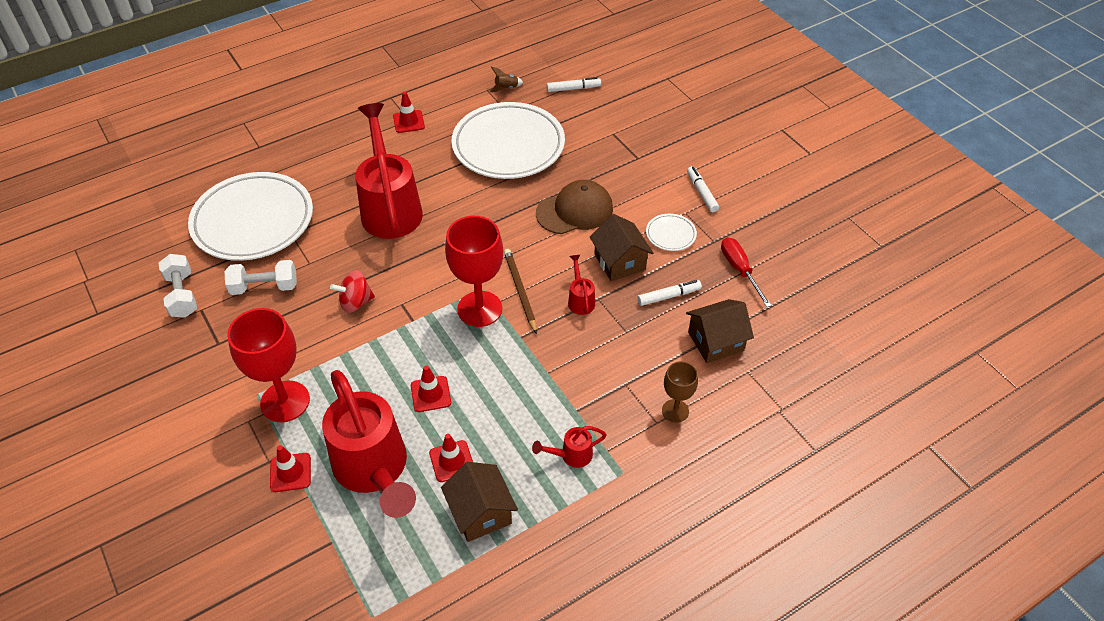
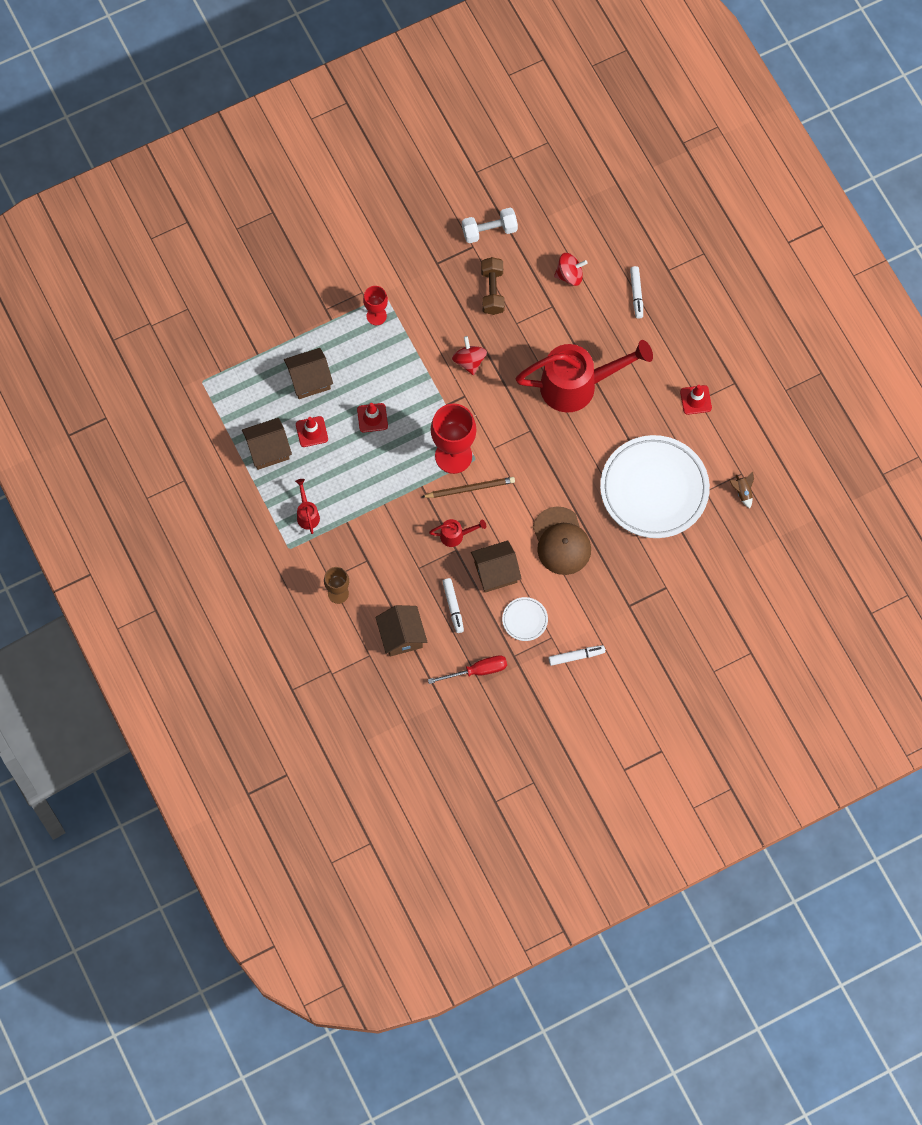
camera: 95 degrees right, 20 degrees up
(253, 221) = (569, 275): white plate -> red spinning top
(264, 287) = (492, 291): white dumbbell -> brown dumbbell
(285, 401) = (376, 316): red goblet -> red goblet, size x0.55
(290, 472) = (314, 324): red traffic cone -> none
(374, 471) = (309, 380): red watering can -> brown house
(573, 88) = (738, 557): white marker -> white marker (636, 294)

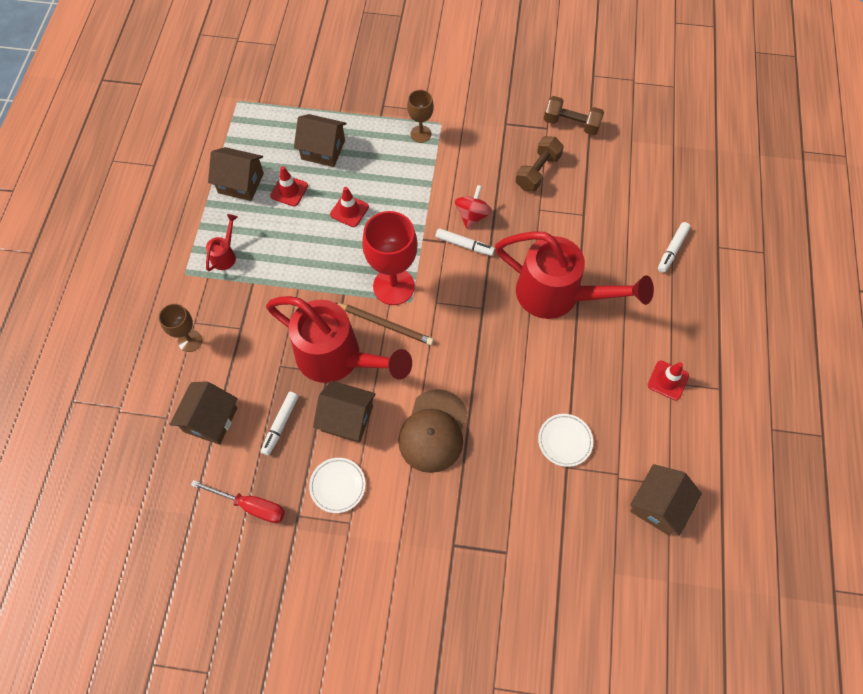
camera: 35 degrees right, 5 degrees down
(376, 316) = (420, 134): red goblet -> brown goblet
(456, 535) = (338, 359): red watering can -> red watering can, size x2.43
(489, 231) = (571, 124): white dumbbell -> brown dumbbell
(569, 275) = (618, 198): red spinning top -> none
(576, 656) = (359, 562): white marker -> white marker (464, 245)
(654, 489) = (564, 441): white plate -> white plate, size x0.41
(742, 492) = (658, 505): brown rocket -> brown house

